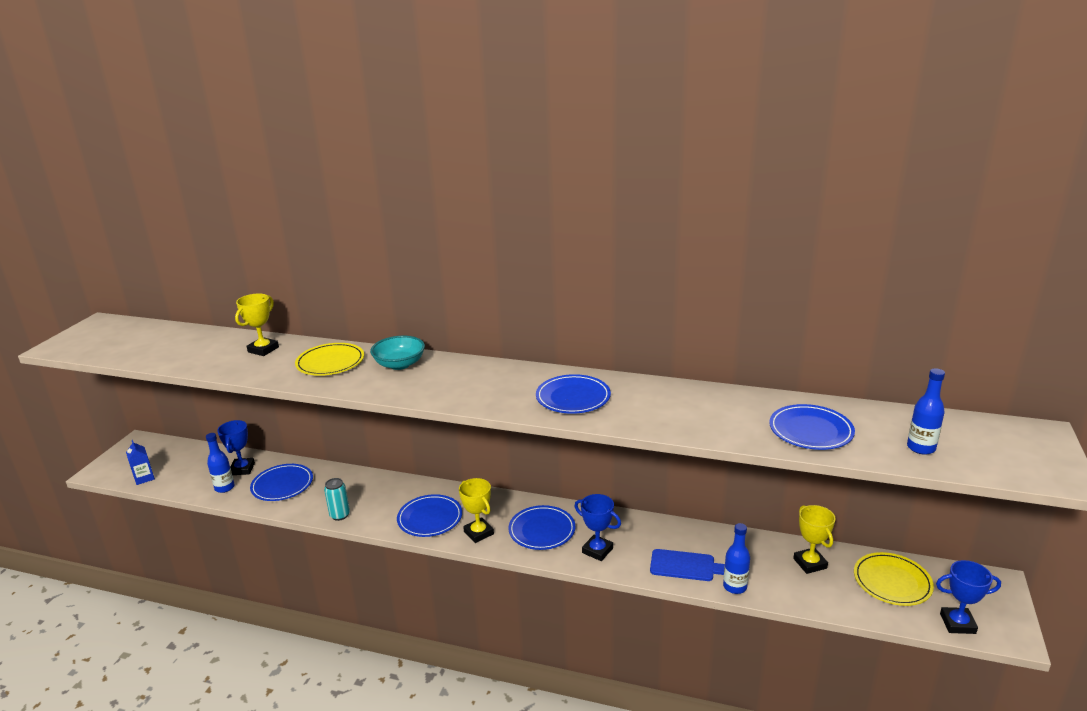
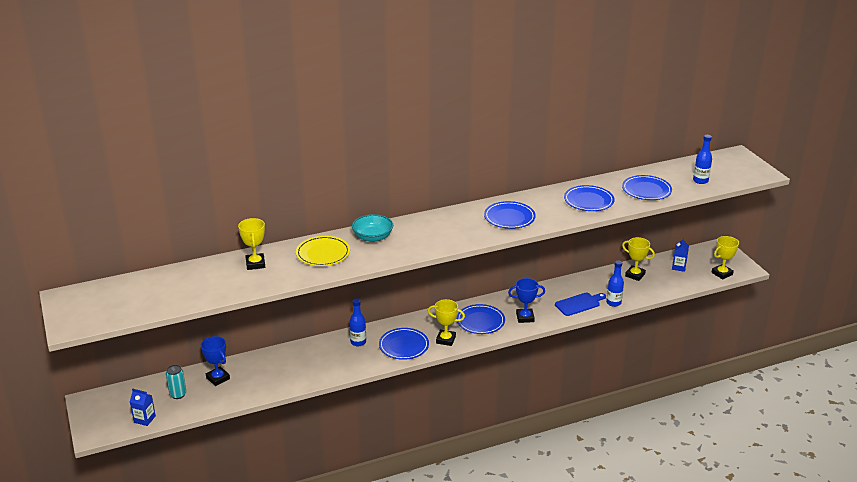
camera: 40 degrees left, 5 degrees up
(224, 488) = (225, 395): blue bottle -> blue bottle (358, 342)
(282, 485) = (268, 373): blue plate -> blue plate (588, 201)
(340, 515) = (341, 371): turquoise can -> turquoise can (178, 394)
(892, 582) = (678, 267): yellow plate -> blue carton
(957, 623) = (722, 273): blue trophy -> yellow trophy

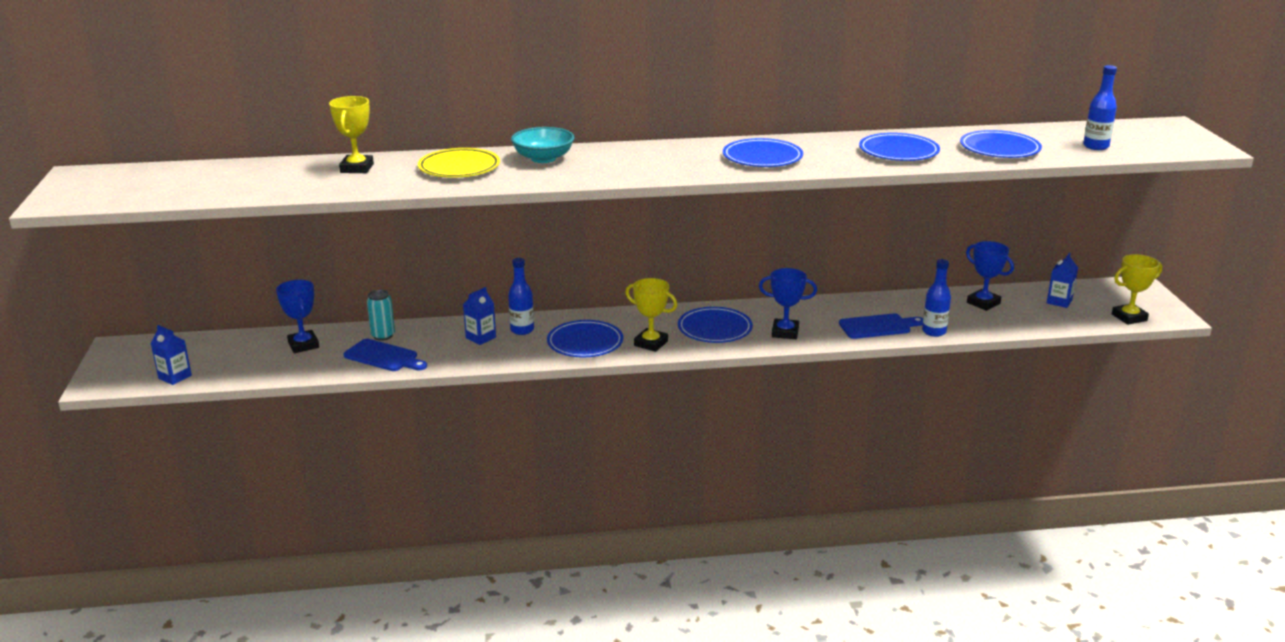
camera: 15 degrees right, 5 degrees down
(178, 394) = (238, 356): turquoise can -> turquoise can (383, 336)
(278, 379) = (384, 357): none -> blue cutting board
(334, 353) = (481, 338): none -> blue carton
(635, 275) = (983, 303): yellow trophy -> blue trophy

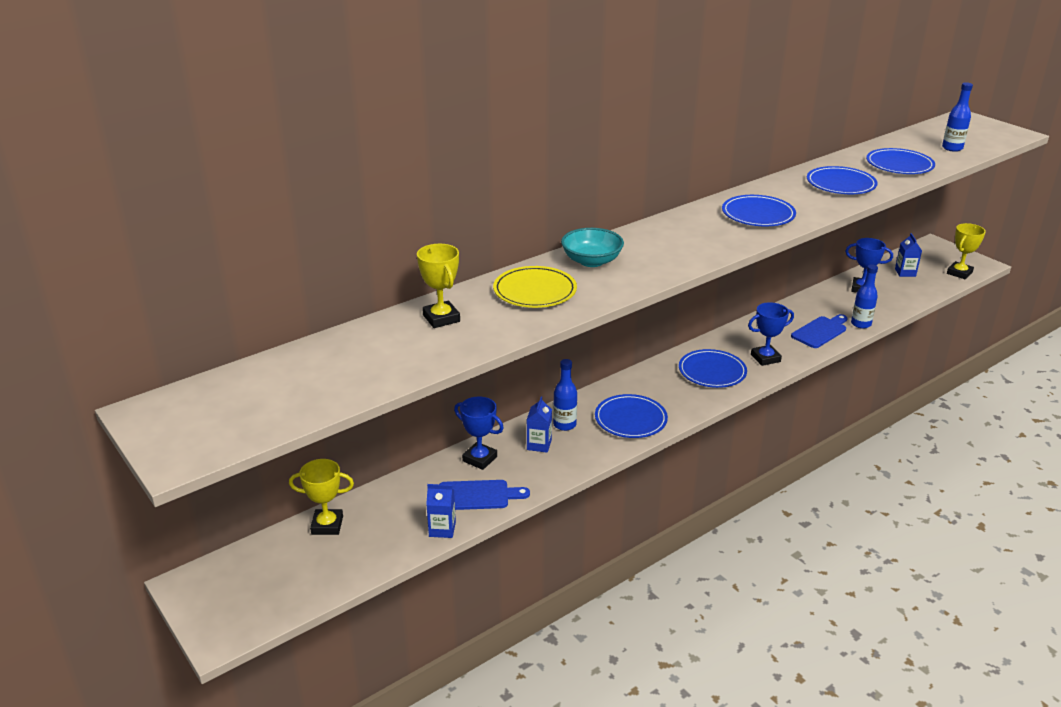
camera: 30 degrees left, 5 degrees up
(175, 377) = (297, 595): blue carton -> blue carton (442, 529)
(303, 345) = (385, 510): blue trophy -> blue trophy (480, 459)
(383, 336) = (449, 473): turquoise can -> none
(651, 343) = (682, 402): yellow trophy -> yellow trophy (327, 525)

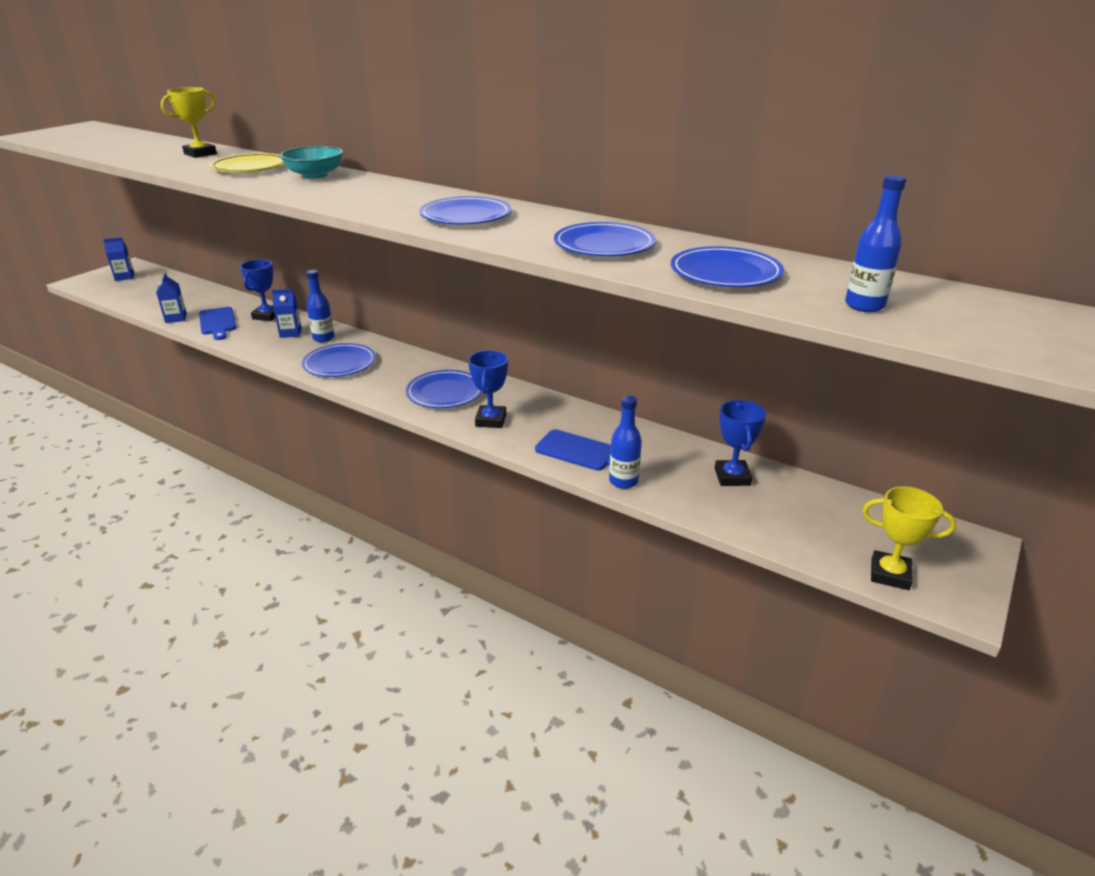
camera: 70 degrees right, 0 degrees up
(327, 525) = (183, 286): yellow trophy -> none
(765, 358) = (491, 420): blue trophy -> blue trophy turned 45 degrees clockwise
(905, 272) = (827, 514): blue carton -> blue carton (124, 277)

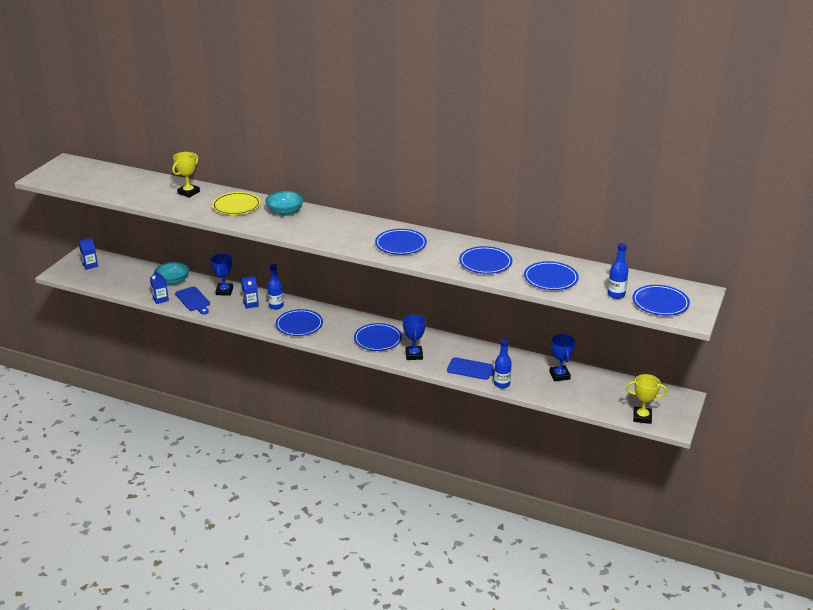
camera: 10 degrees left, 0 degrees up
(210, 300) = (173, 281): none -> turquoise bowl
(970, 326) = (660, 303): none -> blue plate

